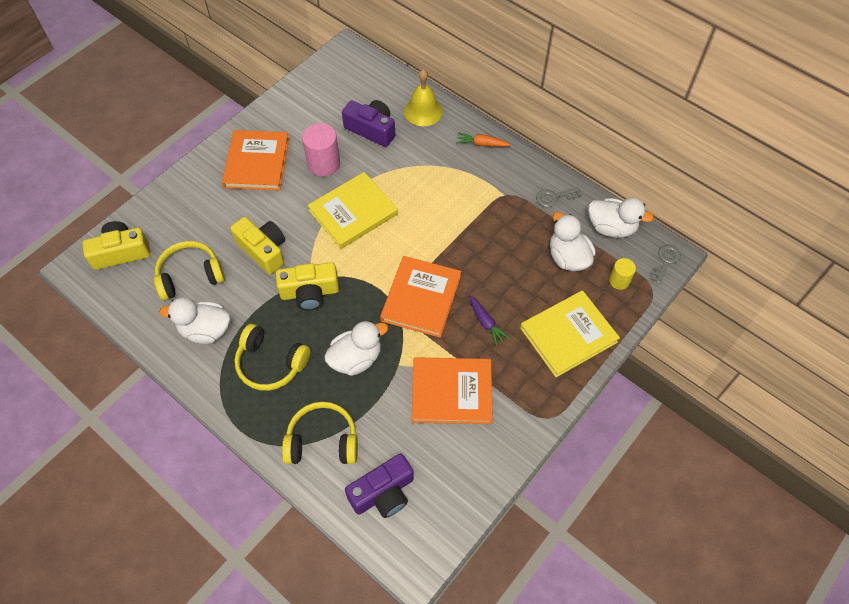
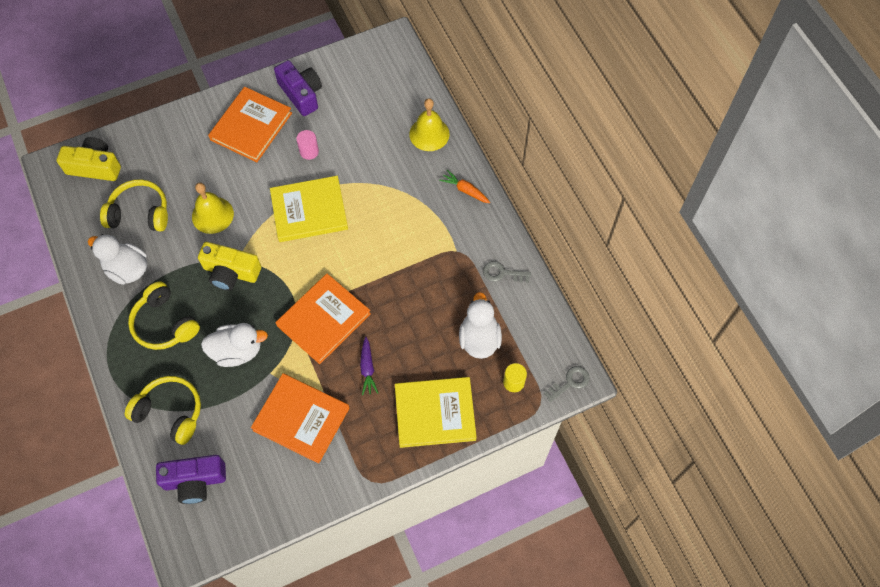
camera: 25 degrees right, 5 degrees up
(263, 250) = (212, 215): yellow camera -> yellow bell
(323, 164) = (309, 151): pink cylinder -> pink cylinder, size x0.58
(371, 129) = (371, 134): purple camera -> purple camera (301, 94)
(611, 227) = (538, 326): white duck -> none

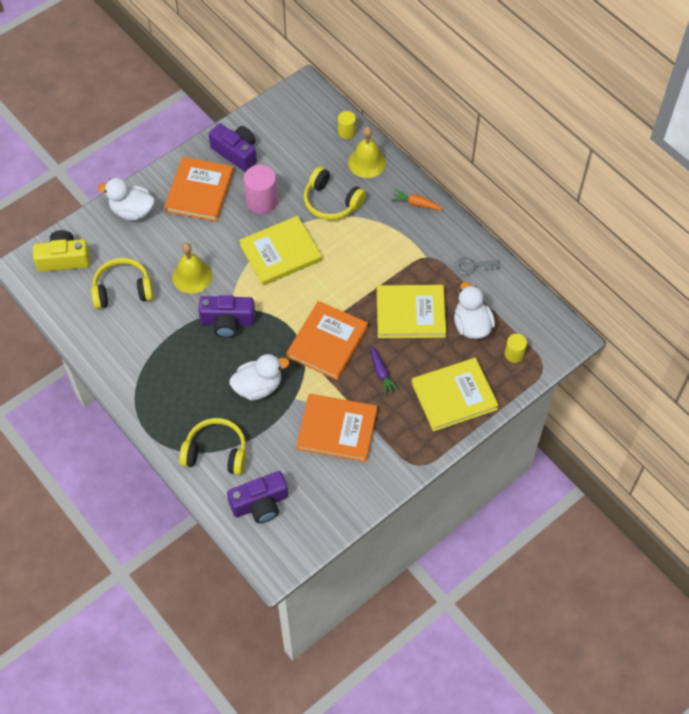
camera: 15 degrees left, 5 degrees down
(127, 269) = (129, 341): white duck -> white duck (132, 211)
(164, 323) = (182, 379): yellow headphones -> yellow headphones (331, 202)
(231, 272) = (227, 321): yellow camera -> purple camera
(309, 151) = (262, 201): pink cylinder -> pink cylinder, size x1.72
(419, 97) = (346, 132): none -> yellow cylinder
(419, 309) = (410, 313): none -> yellow book
(570, 382) = (562, 343): grey key -> none

